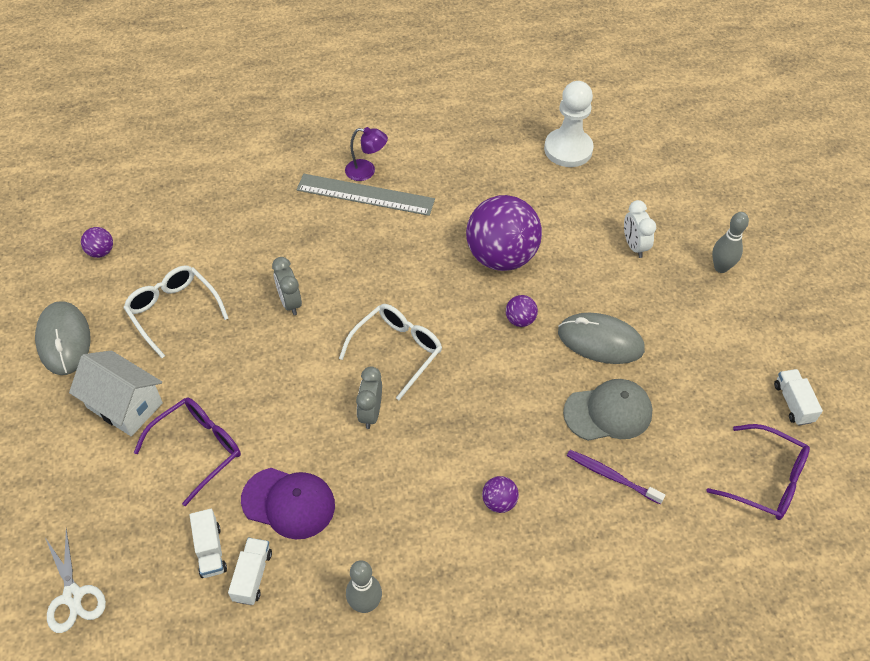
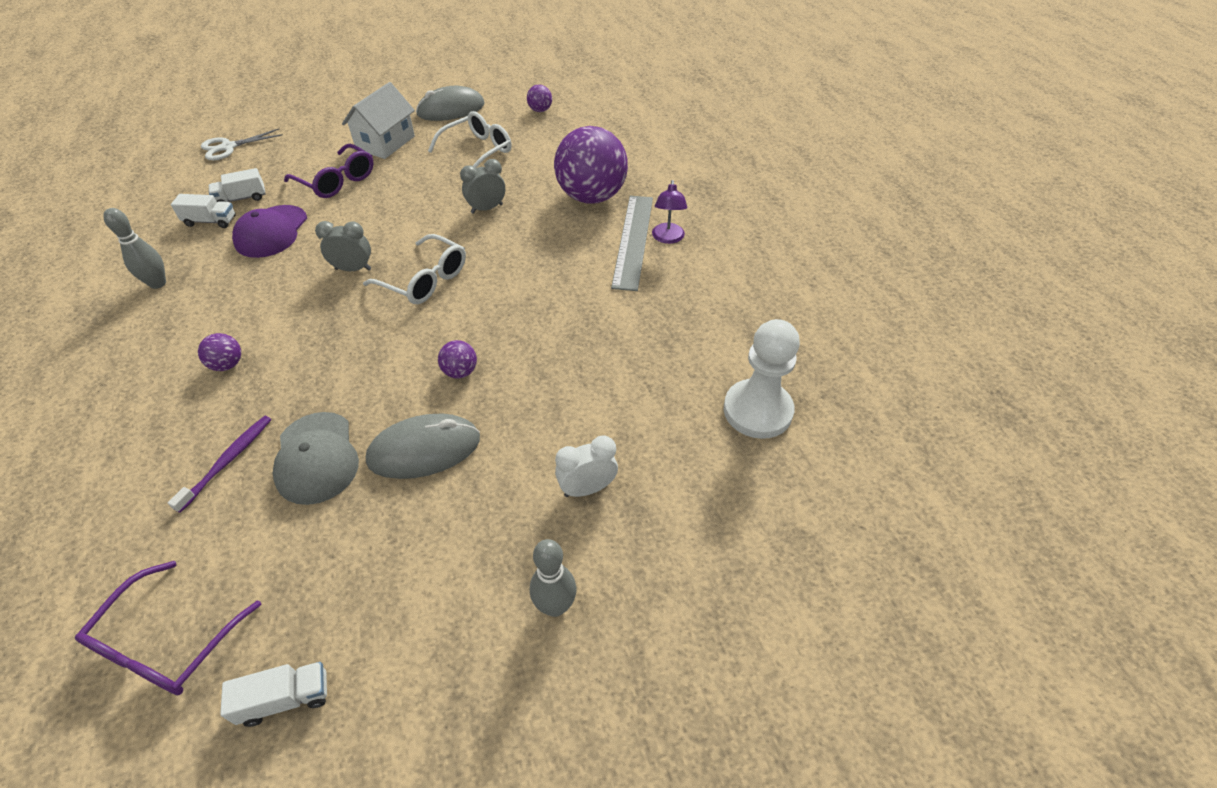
camera: 85 degrees right, 5 degrees down
(501, 256) = (556, 351): purple ball -> purple ball (591, 197)
(600, 341) = (424, 449): grey mouse -> grey mouse turned 60 degrees clockwise

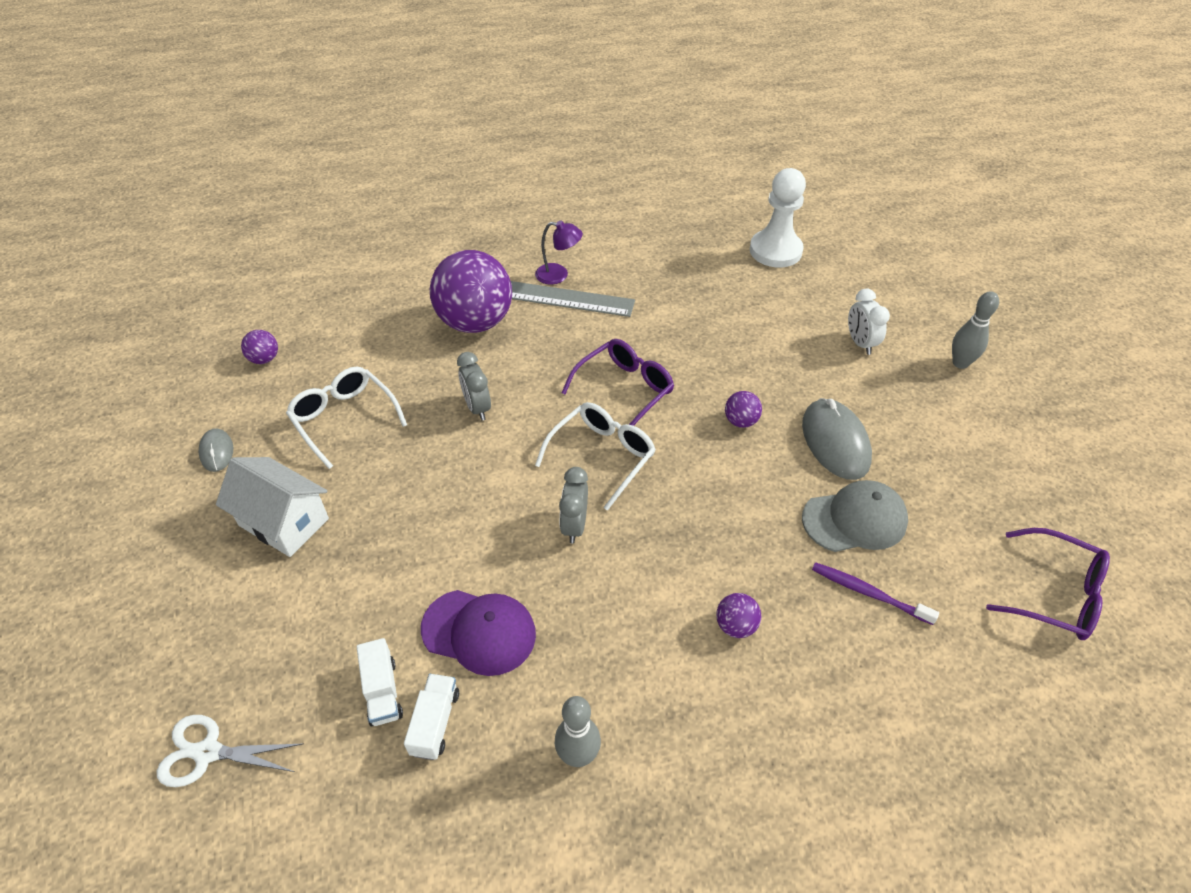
camera: 85 degrees left, 0 degrees up
(228, 147) = (208, 752): white scissors -> white scissors turned 120 degrees clockwise
(285, 699) = (1070, 505): white truck -> none
(337, 181) = (370, 570): purple glasses -> purple glasses (625, 389)
(451, 109) = (216, 451): grey mouse -> grey mouse, size x0.54

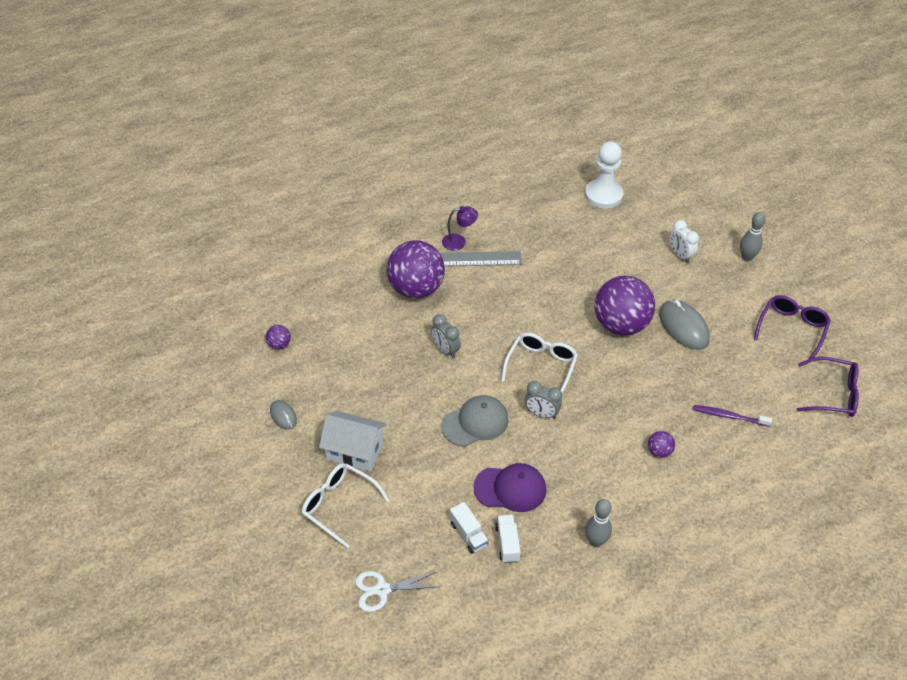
camera: 15 degrees left, 0 degrees up
(344, 418) = (358, 376): white glasses -> white glasses (338, 505)
(574, 525) = (541, 414): grey clock -> grey clock turned 60 degrees counterclockwise
(625, 389) = (538, 318): purple glasses -> purple glasses (792, 328)
(740, 421) = (620, 325): purple ball -> purple ball, size x2.43
(855, 520) = (709, 374): grey cap -> grey cap (475, 423)

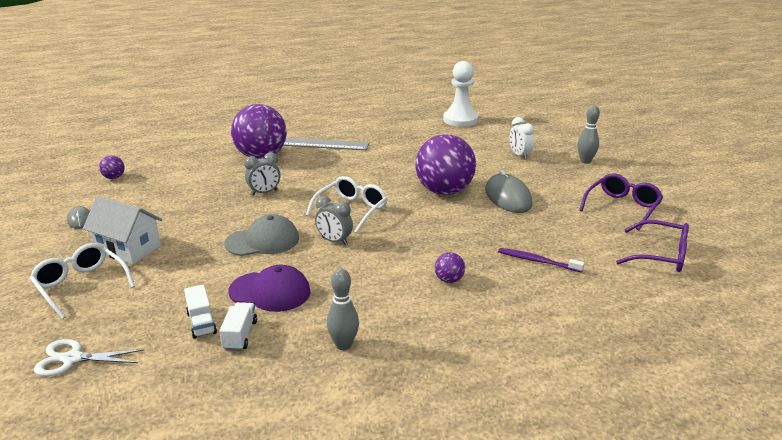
camera: 10 degrees right, 20 degrees down
(445, 350) = (264, 192): grey clock -> grey clock turned 90 degrees counterclockwise
(459, 242) = (317, 134): purple lamp -> none

